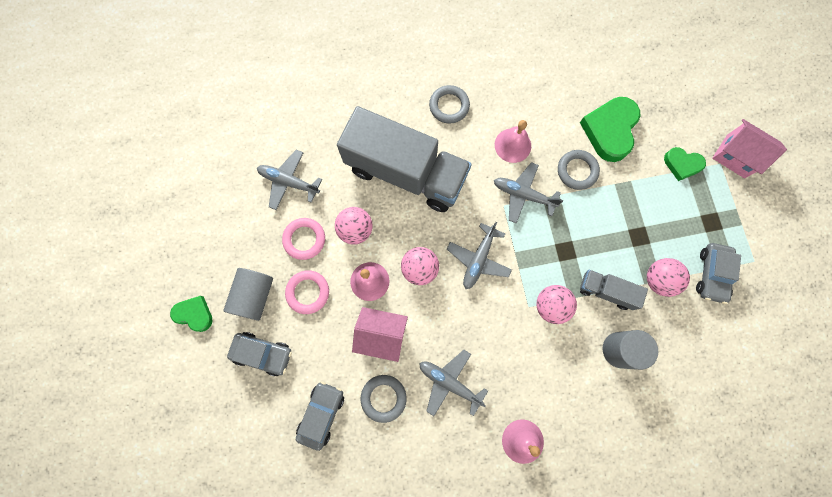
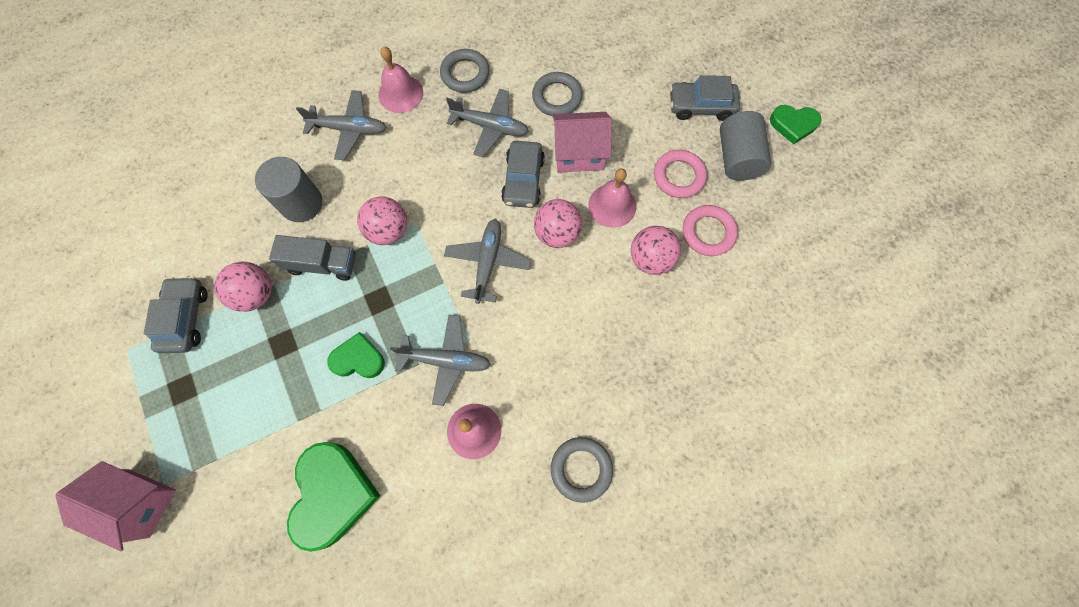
camera: 165 degrees right, 5 degrees down
(289, 182) = (759, 297): grey plane -> grey plane (349, 129)
(321, 414) = (616, 69): grey car -> grey car (523, 180)
(406, 173) = (612, 350): grey truck -> none
(577, 171) = (376, 415): grey ring -> grey ring (465, 74)
(682, 164) = (222, 467): green heart -> green heart (358, 359)

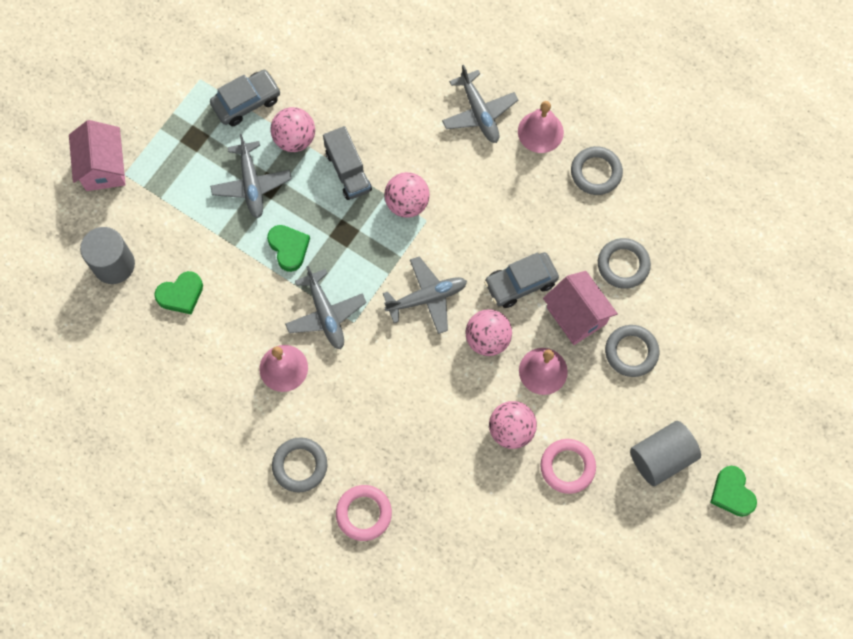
camera: 60 degrees right, 0 degrees up
(301, 203) = (389, 121): grey cylinder -> grey cylinder (114, 264)
(333, 494) = (181, 294): green heart -> green heart, size x0.58
(490, 127) = (555, 226): grey plane -> grey plane (251, 184)
(635, 131) = (631, 352): none -> grey ring
(678, 176) = (608, 414): pink ring -> pink ring (364, 513)
(700, 106) = (697, 397): grey car -> none

